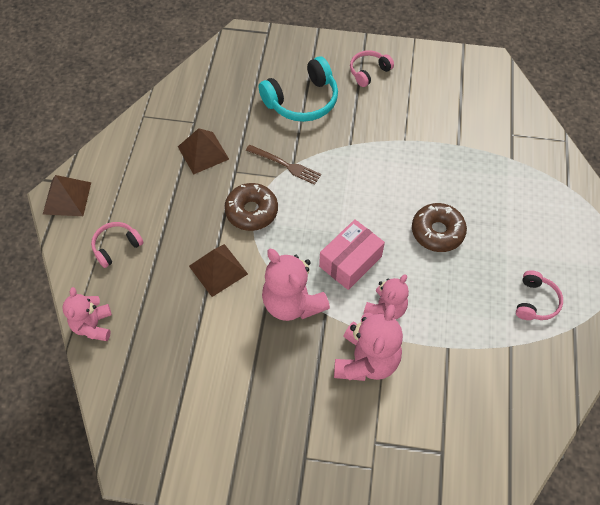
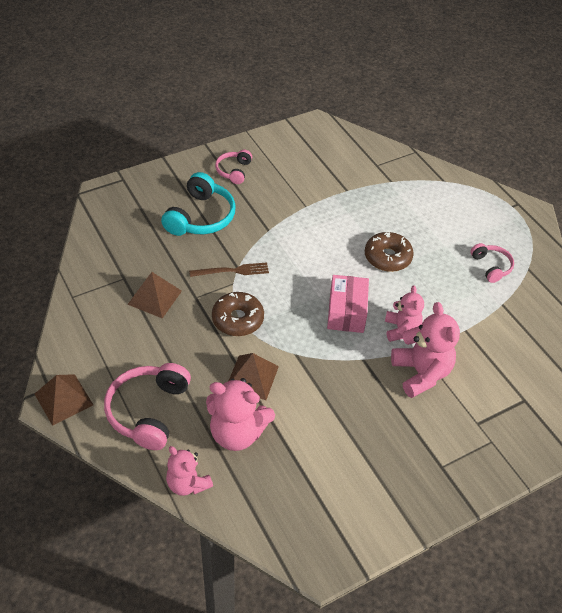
camera: 40 degrees left, 10 degrees down
(116, 246) = (148, 411): pink headphones -> pink headphones, size x1.75
(292, 303) = (332, 366): pink teddy bear -> pink teddy bear (237, 433)

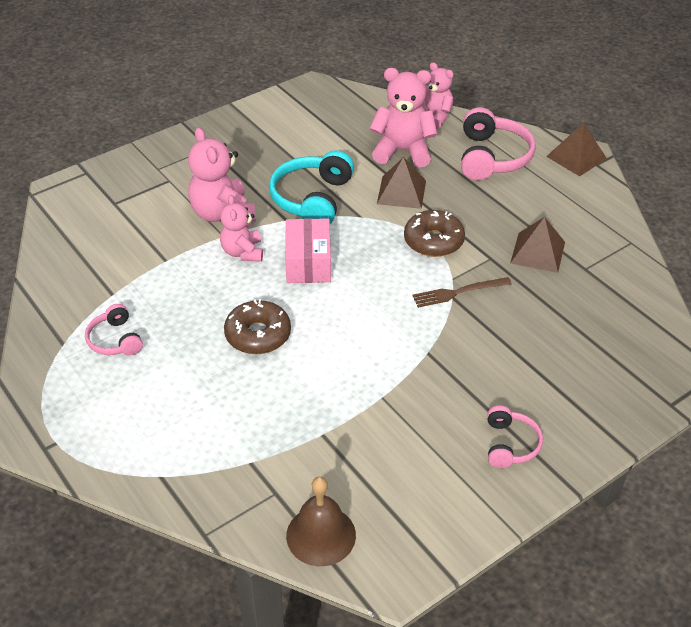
camera: 175 degrees right, 5 degrees down
(201, 217) = (528, 359): turquoise headphones -> turquoise headphones (312, 199)
(352, 144) = (321, 535): none -> brown bell

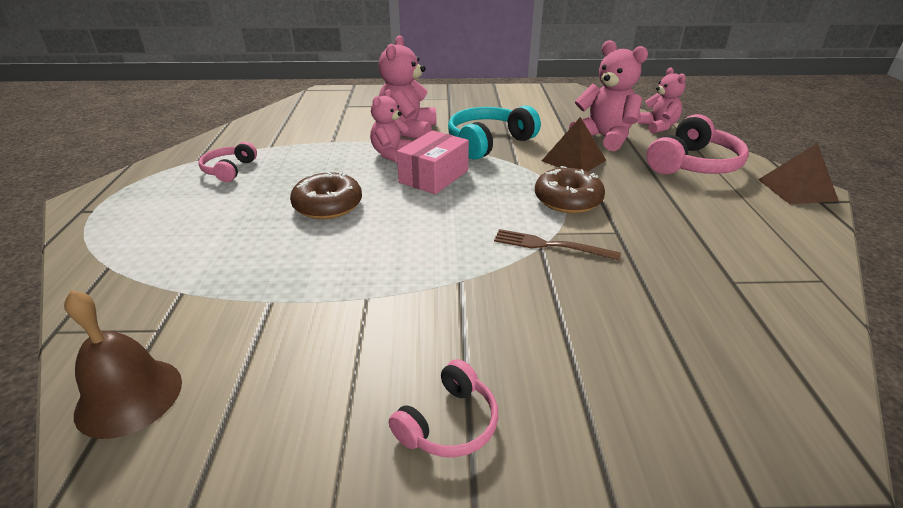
camera: 35 degrees right, 10 degrees down
(537, 252) = (680, 246): brown pyramid -> none

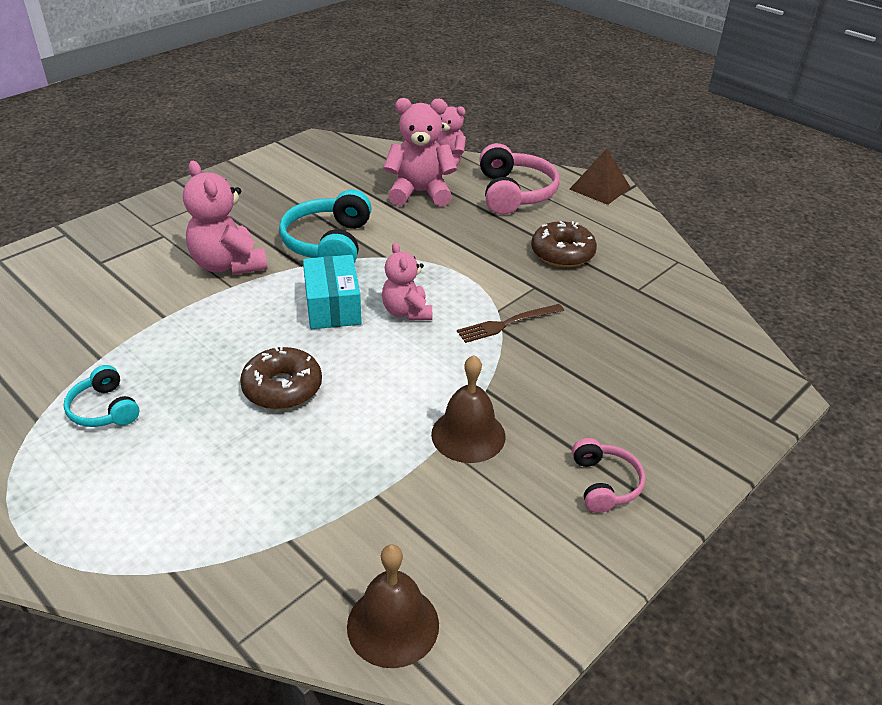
camera: 45 degrees left, 5 degrees up
(229, 170) = (104, 409): pink headphones -> turquoise headphones
(391, 154) = (255, 301): pink teddy bear -> pink teddy bear (406, 312)
(395, 303) = (468, 435): none -> brown bell
(433, 176) = (332, 306): pink box -> turquoise box
(567, 200) = (469, 275): brown donut -> brown donut (562, 253)
(574, 160) = (425, 230): brown pyramid -> none

